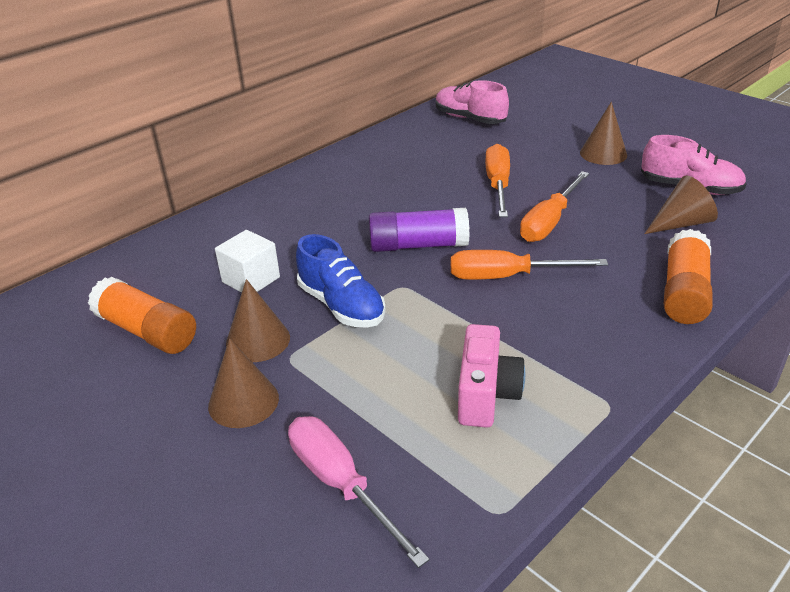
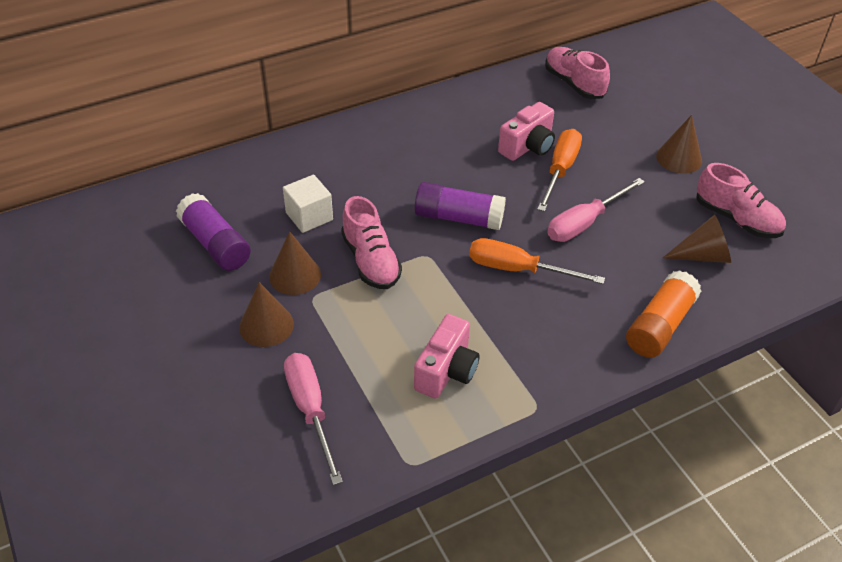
camera: 15 degrees right, 10 degrees up
(147, 331) = (215, 244): orange glue stick -> purple glue stick
(341, 305) = (371, 261): blue shoe -> pink shoe
(455, 173) = (528, 147): none -> pink camera
(549, 222) = (584, 223): orange screwdriver -> pink screwdriver

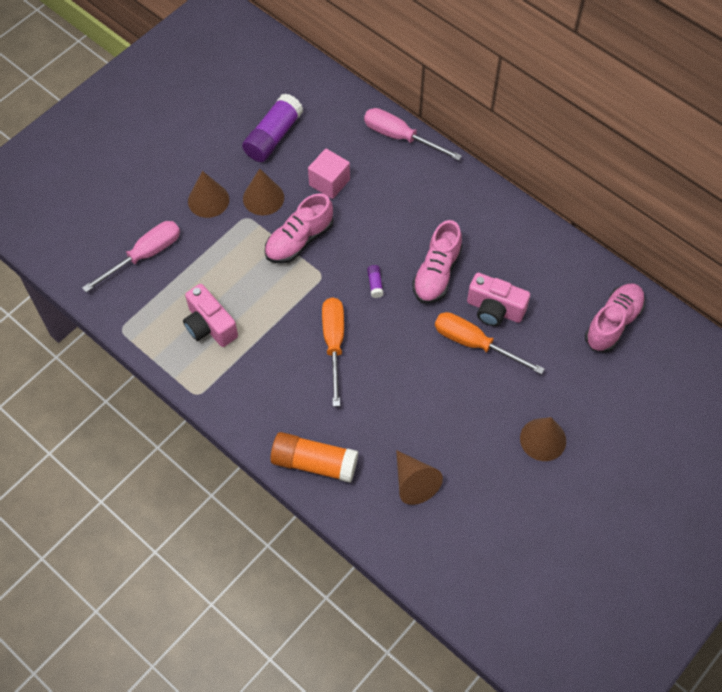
camera: 70 degrees right, 15 degrees up
(309, 216) = (329, 182): white cube -> pink cube
(446, 371) = (209, 326): pink camera -> pink camera turned 45 degrees clockwise
(458, 218) = (375, 284): purple glue stick -> purple glue stick, size x0.42
(560, 170) = (474, 343): orange screwdriver -> orange screwdriver turned 150 degrees counterclockwise
(584, 223) = (413, 379): pink screwdriver -> pink screwdriver (400, 137)
(736, 219) = (477, 504): pink shoe -> pink shoe (437, 273)

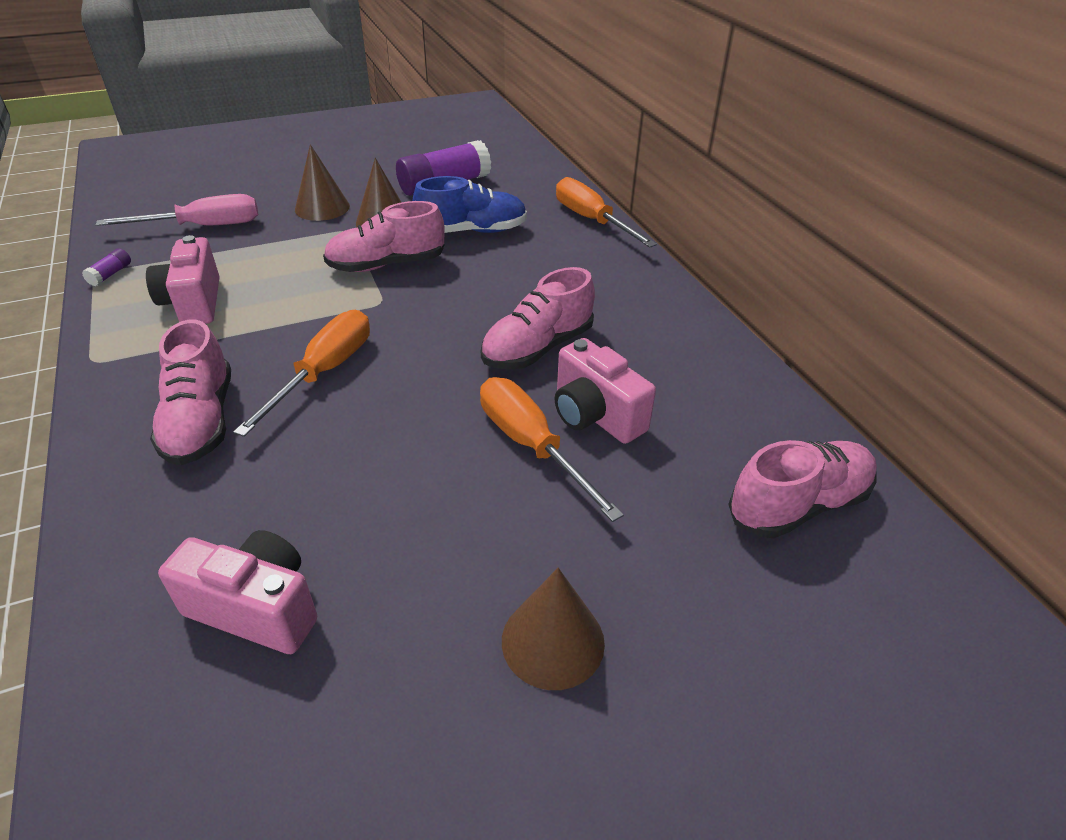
camera: 25 degrees right, 20 degrees down
(298, 404) = (201, 421): none -> pink shoe
(314, 463) = (137, 505): orange glue stick -> none
(329, 182) = (472, 231): pink cube -> blue shoe
(375, 284) = (441, 331): purple glue stick -> purple glue stick (110, 274)
(400, 137) = (592, 220): pink screwdriver -> orange screwdriver
(414, 483) = (256, 608): brown cone -> pink camera

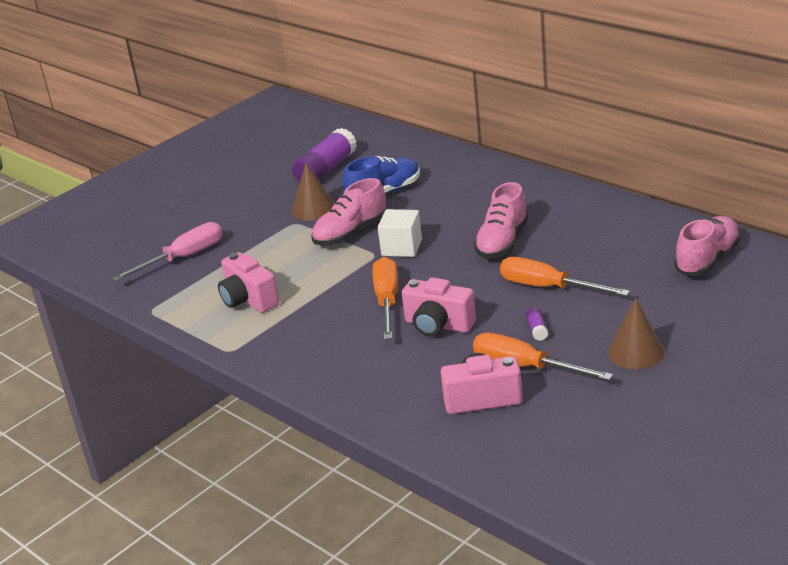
camera: 20 degrees left, 10 degrees down
(110, 274) = (162, 307): purple glue stick -> purple glue stick (537, 329)
(201, 421) = (344, 349): pink shoe -> none
(322, 207) = (255, 215): brown cone -> none
(418, 305) = (401, 247): none -> white cube
(592, 220) = (459, 158): orange screwdriver -> orange screwdriver (525, 367)
(595, 415) = (569, 261): pink camera -> pink camera (438, 325)

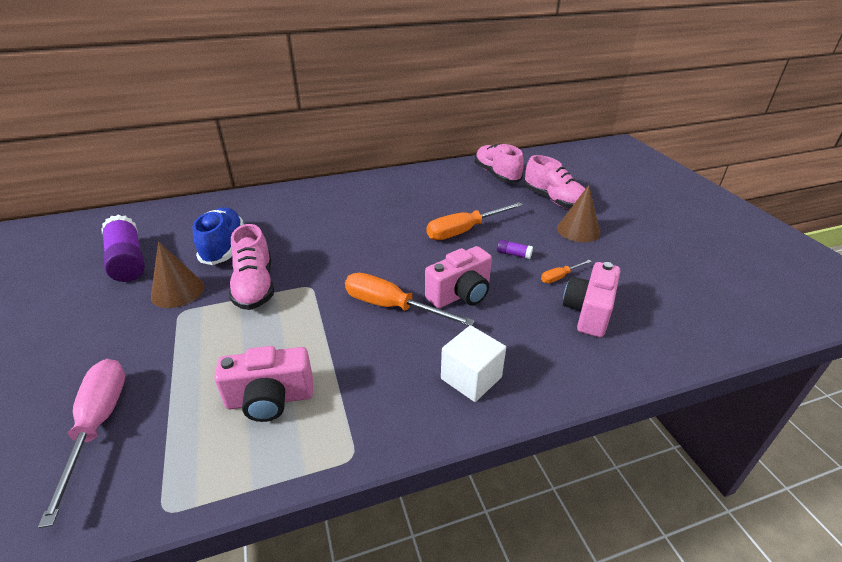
camera: 65 degrees left, 5 degrees up
(401, 247) = (320, 269): white cube -> white cube (471, 378)
(502, 242) = (380, 226): pink shoe -> pink shoe (554, 200)
(525, 367) = (560, 277): orange screwdriver -> orange screwdriver, size x0.49

